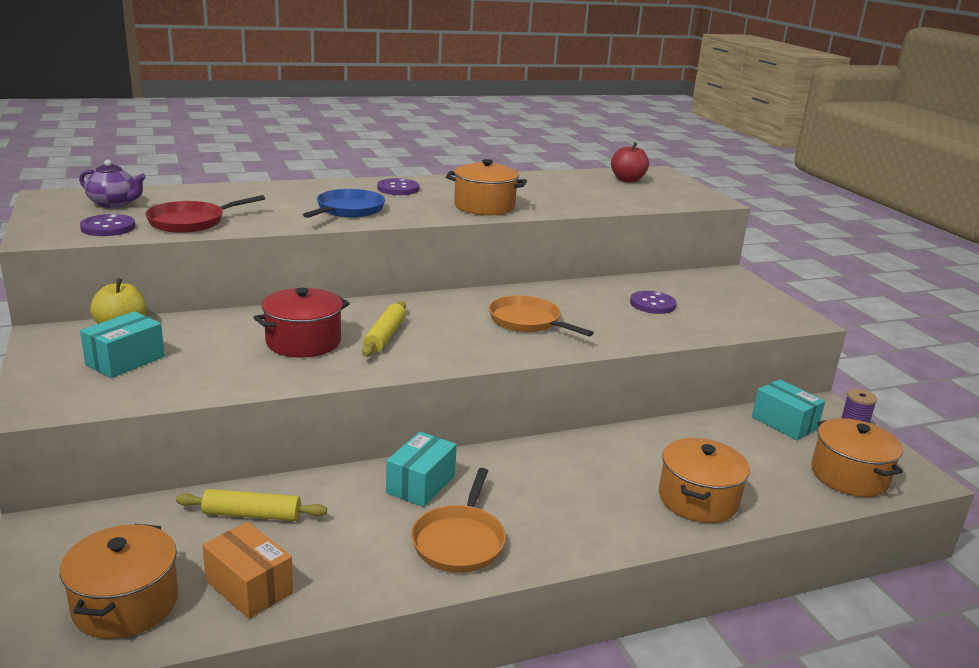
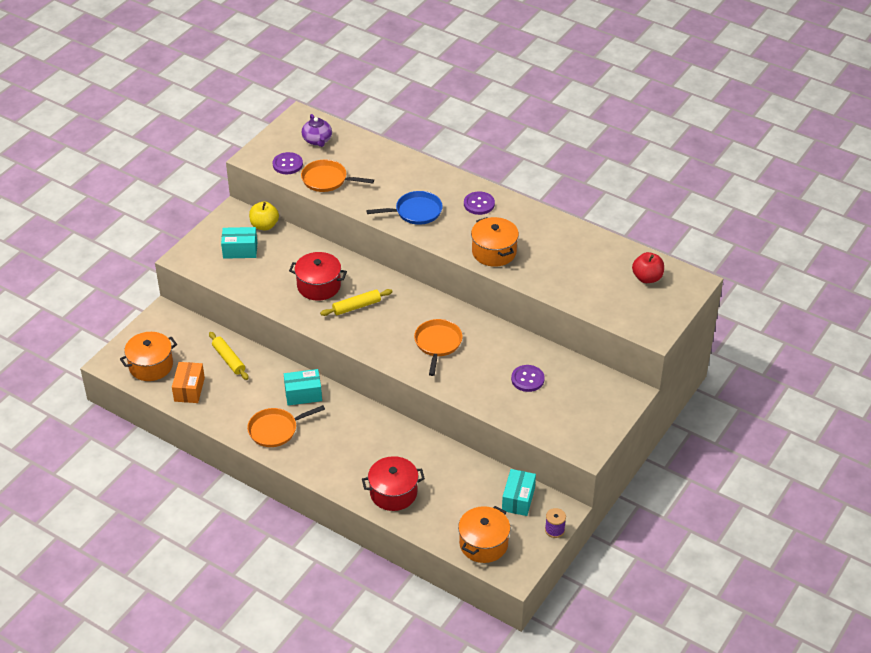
camera: 55 degrees right, 20 degrees up
(191, 222) = (327, 180): red pan -> orange pan
(698, 499) = (393, 493): orange pot -> red pot

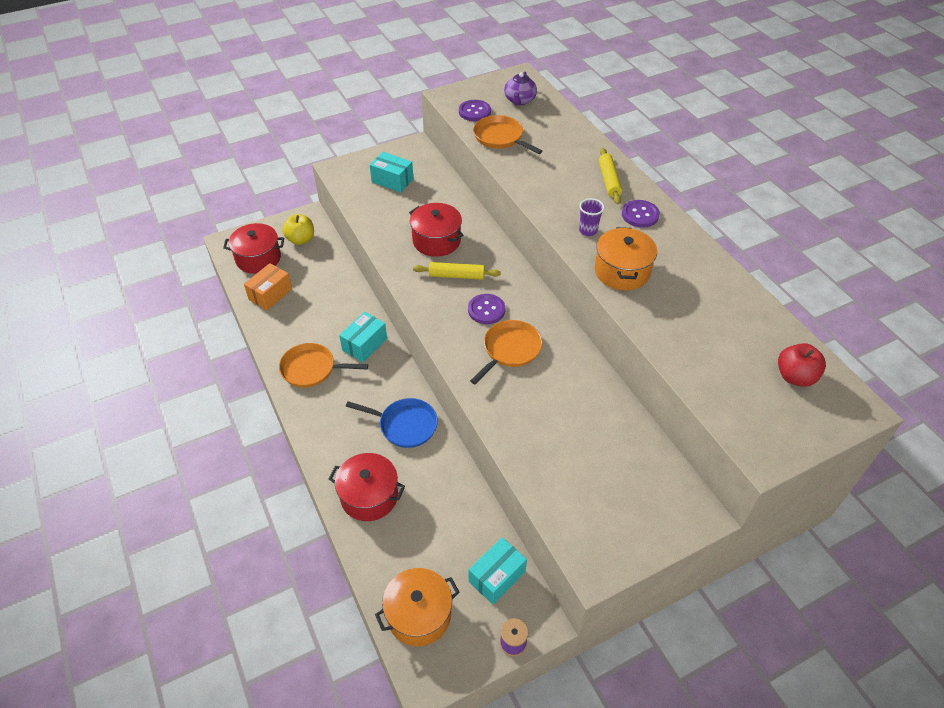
camera: 30 degrees right, 5 degrees up
(151, 365) = (258, 258): orange pot -> red pot
(228, 359) = (326, 281): yellow rolling pin -> yellow rolling pin (609, 180)
(264, 225) = (432, 167): yellow apple -> yellow apple (301, 239)
(303, 394) = (365, 344): turquoise box -> turquoise box turned 75 degrees counterclockwise
(415, 212) = (565, 198): blue pan -> blue pan (405, 425)
(449, 231) = (588, 231): none -> purple cup
(527, 379) = (582, 436): purple button -> purple button (486, 310)

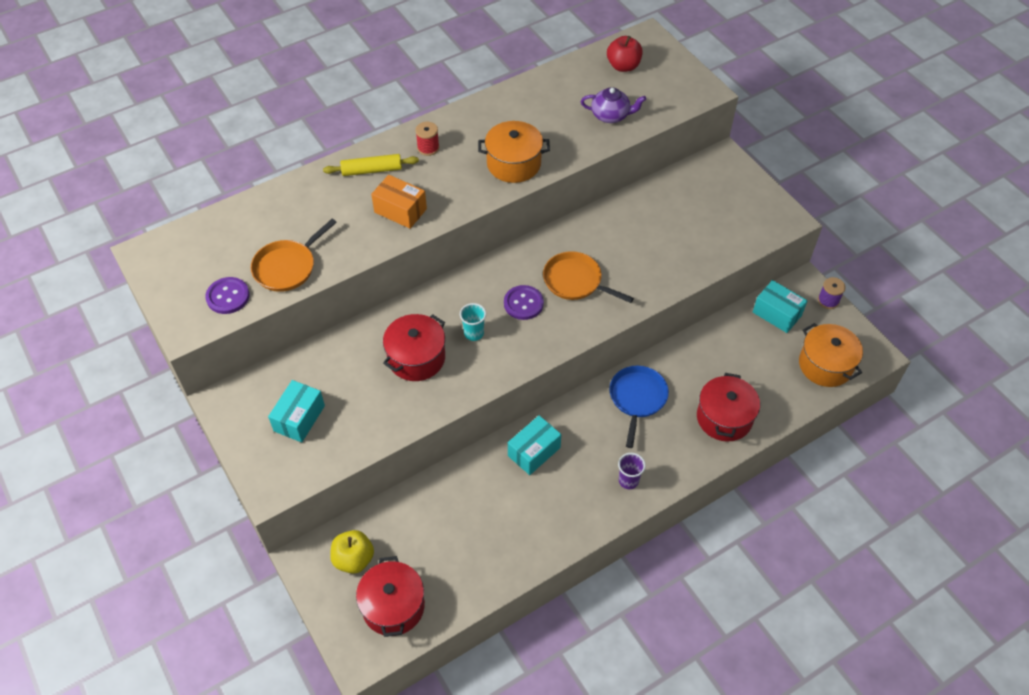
camera: 95 degrees left, 5 degrees up
(270, 294) = (460, 574): orange box -> orange box (400, 210)
(311, 369) = (576, 500): orange pan -> none
(365, 344) = (534, 451): turquoise box -> turquoise box turned 75 degrees counterclockwise
(456, 275) = (474, 333): yellow rolling pin -> turquoise cup
(519, 100) = (206, 252): purple teapot -> purple teapot (611, 116)
(588, 231) = (455, 188): purple cup -> purple cup (628, 481)
(640, 215) = (428, 148): purple button -> red spool

